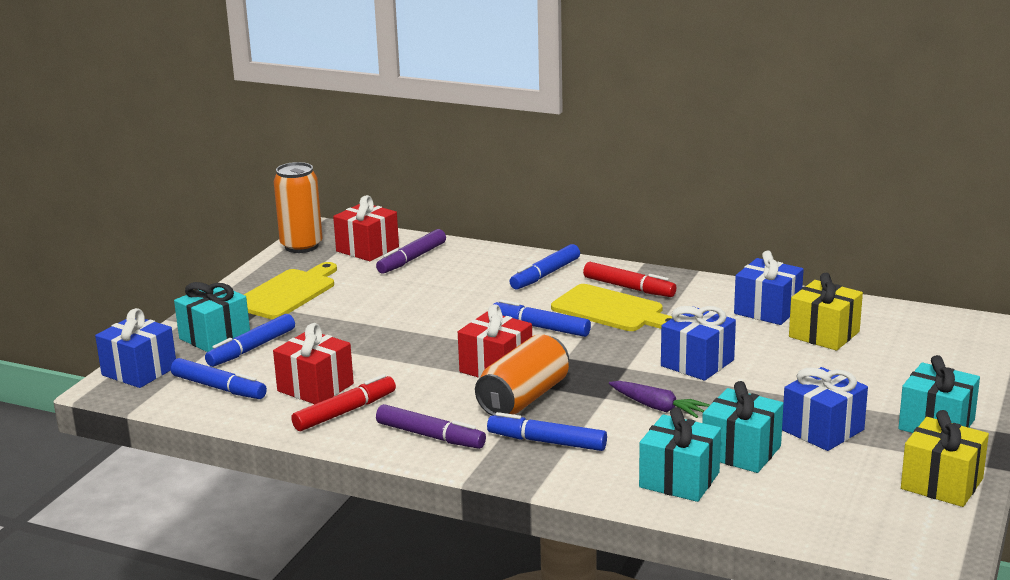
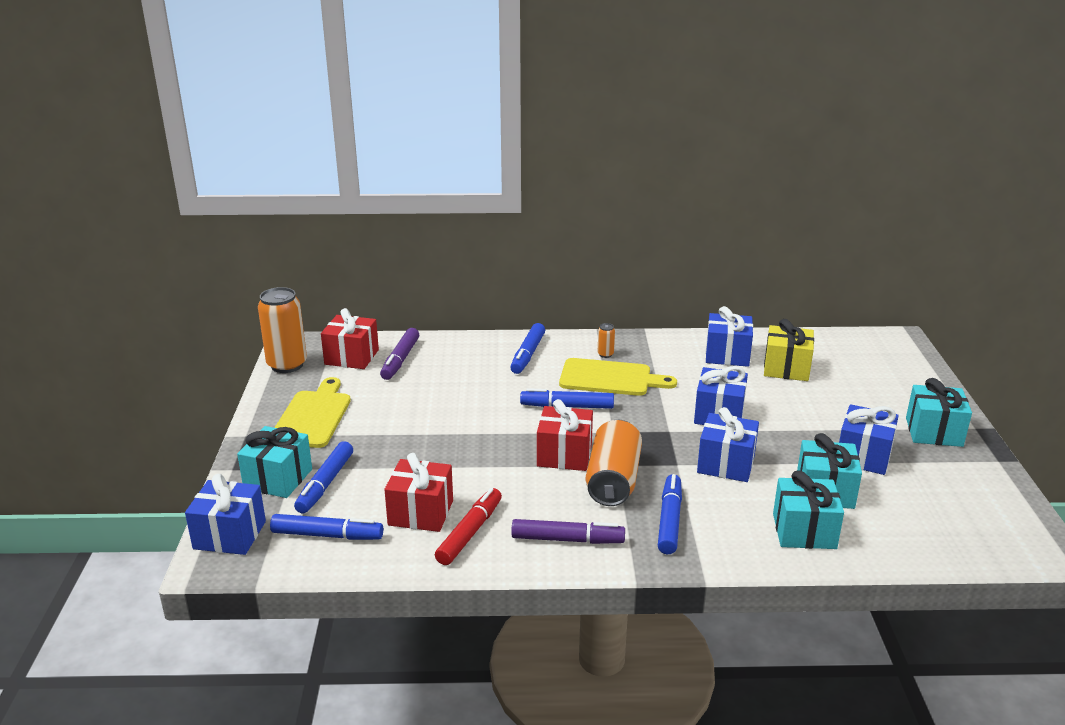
camera: 25 degrees left, 5 degrees up
(547, 442) = (669, 520): blue marker -> blue marker turned 105 degrees clockwise
(629, 288) = (605, 354): red marker -> orange can
(657, 407) = (726, 464): purple carrot -> blue gift
(941, 484) = (986, 485): yellow gift -> none

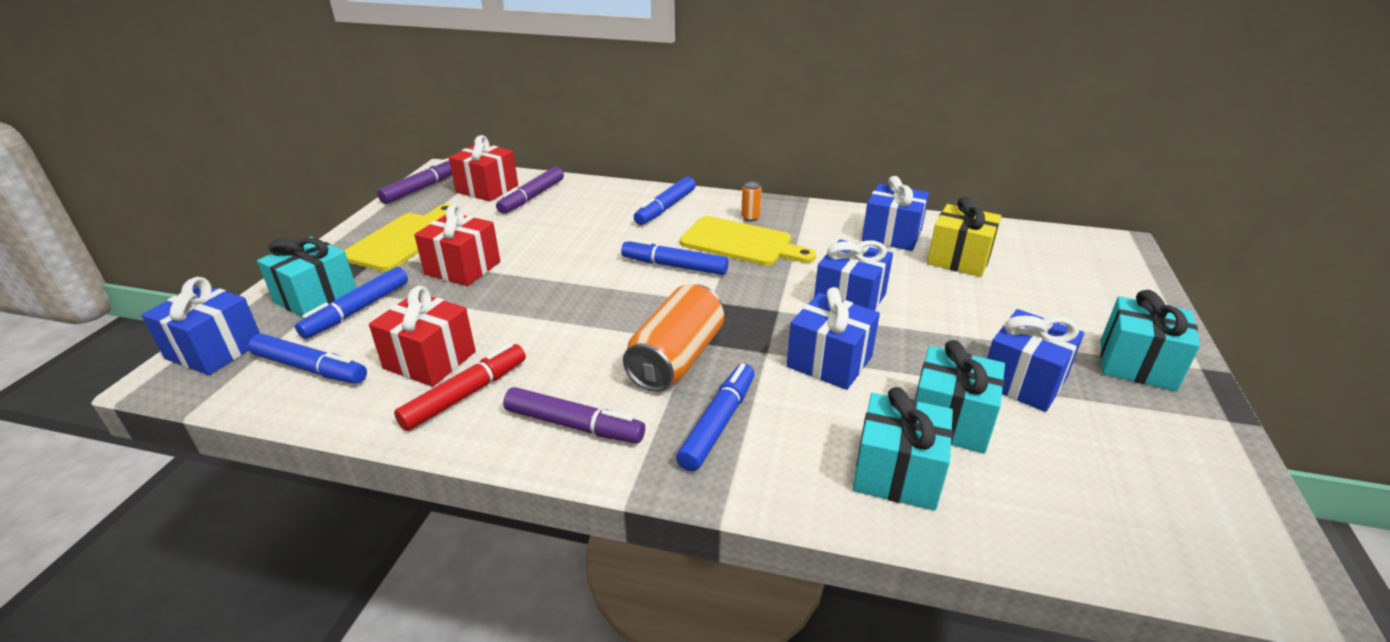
camera: 15 degrees right, 5 degrees up
(287, 365) = (421, 188): orange can -> purple marker
(564, 455) = (637, 319): red gift -> red gift (463, 268)

